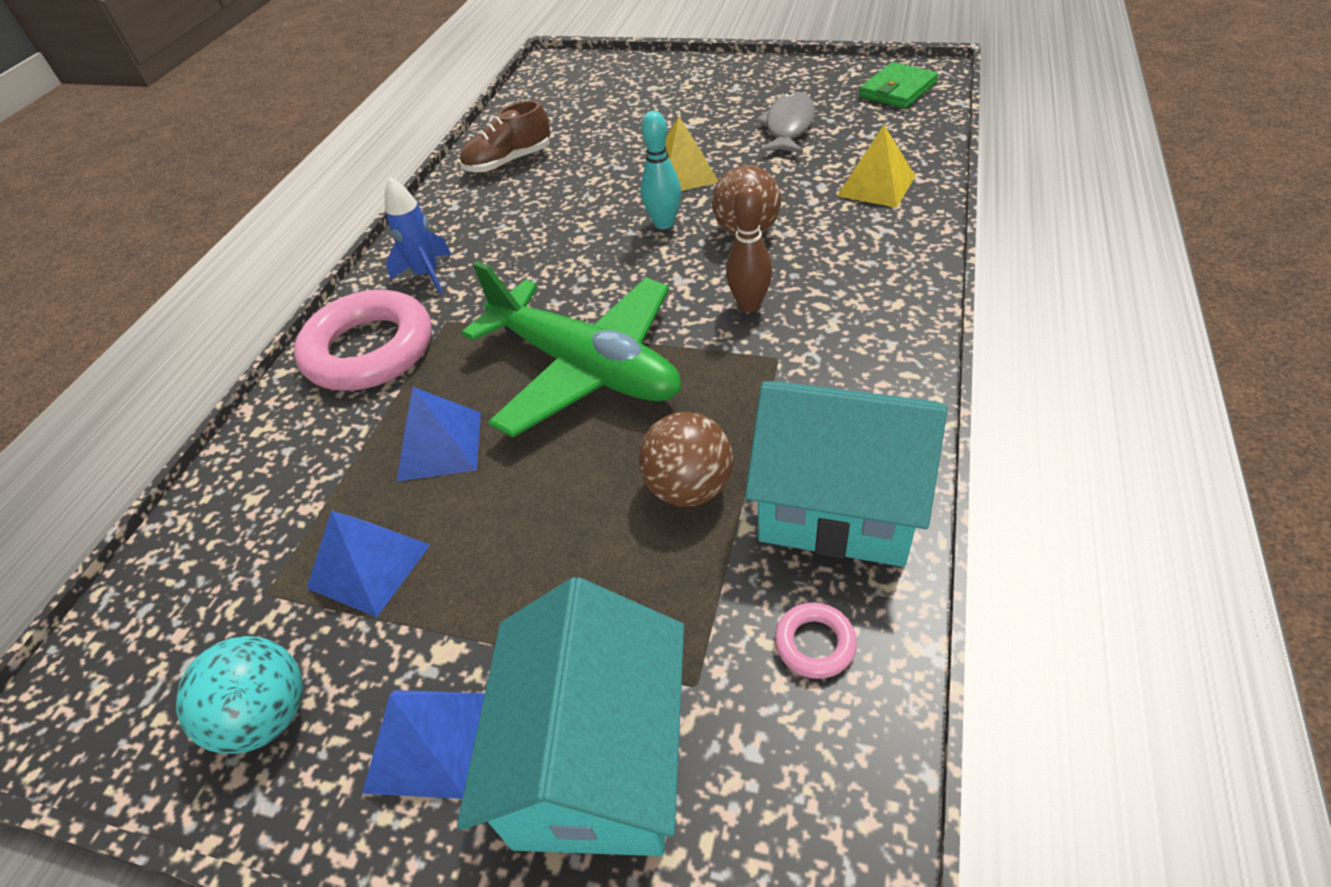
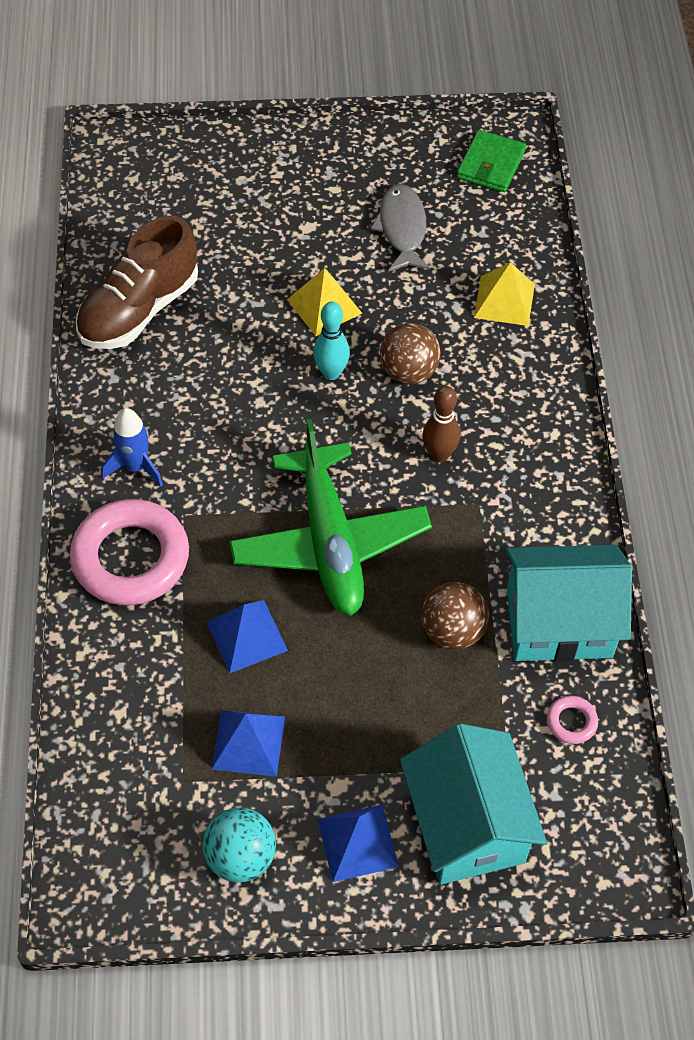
camera: 25 degrees left, 10 degrees up
(509, 162) = (139, 310): brown shoe -> brown shoe, size x1.55
(585, 368) = (330, 542): green plane -> green plane turned 60 degrees clockwise

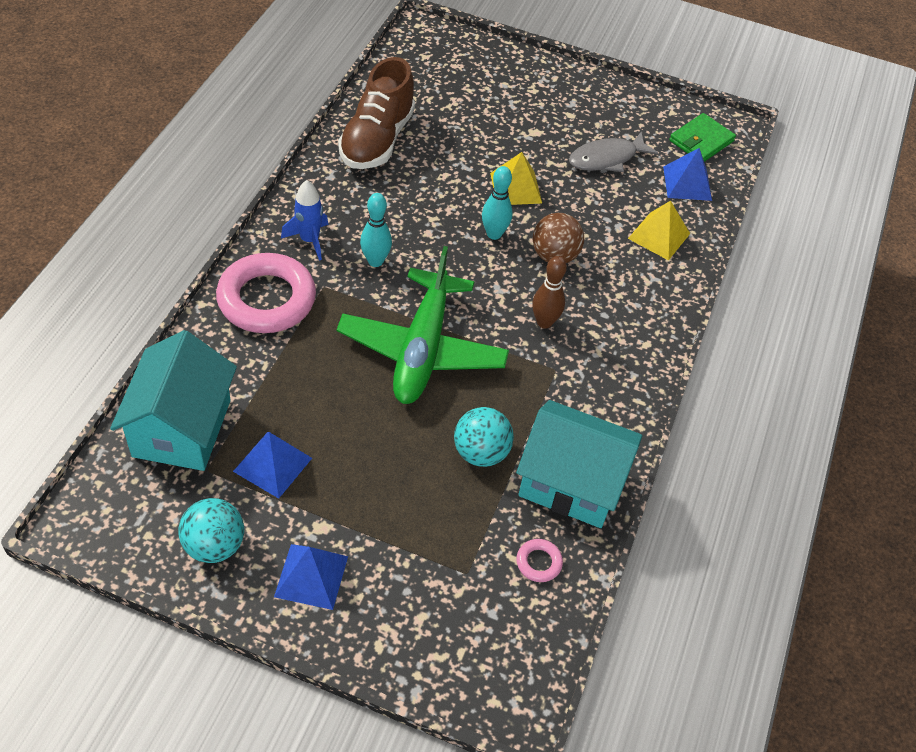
camera: 20 degrees right, 5 degrees down
(139, 310) = (377, 140): brown shoe -> brown shoe turned 45 degrees counterclockwise
(222, 461) = (375, 261): none -> turquoise bowling pin
(247, 636) = (318, 388): blue pyramid -> blue pyramid (687, 183)
(402, 228) = (606, 158): grey fish -> grey fish turned 135 degrees counterclockwise
(453, 631) = (481, 452): brown ball -> turquoise ball
(467, 825) = (407, 603): turquoise house -> turquoise house (182, 428)

